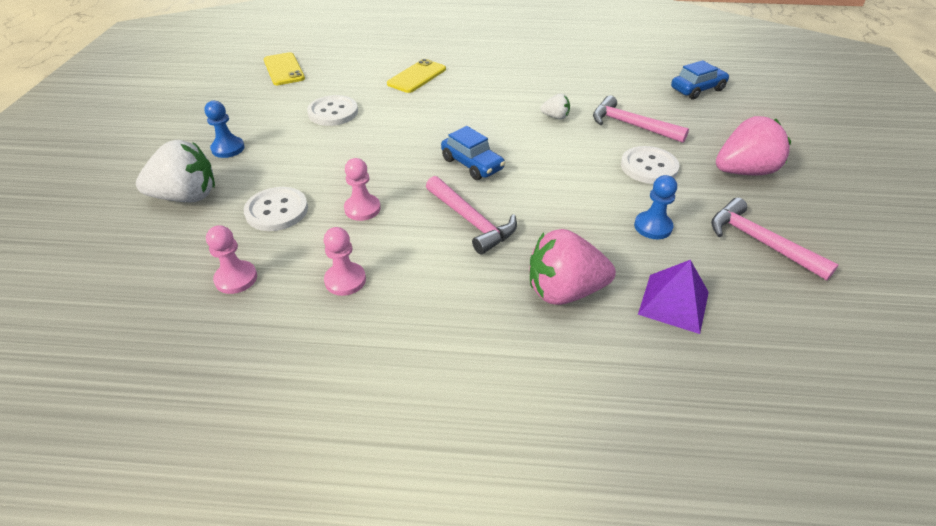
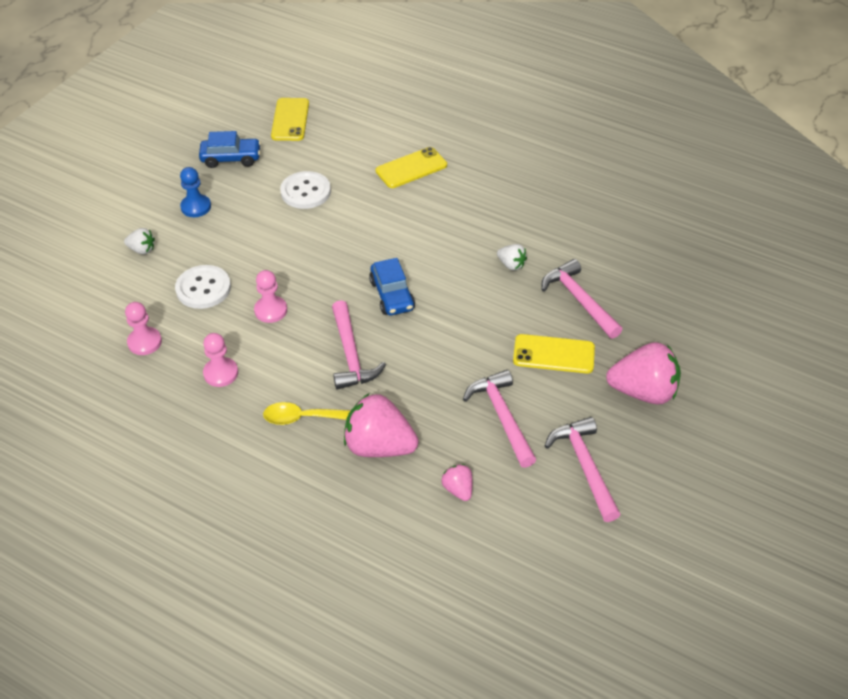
camera: 25 degrees right, 5 degrees up
(186, 197) = (142, 250): white strawberry -> white strawberry, size x0.49
(464, 293) = (302, 418): none -> yellow spoon
(649, 167) = (553, 354): white button -> yellow phone
(653, 227) = (502, 416): blue pawn -> pink hammer
(673, 303) = (458, 489): purple pyramid -> pink strawberry
(697, 89) = (693, 277): blue car -> blue car (231, 158)

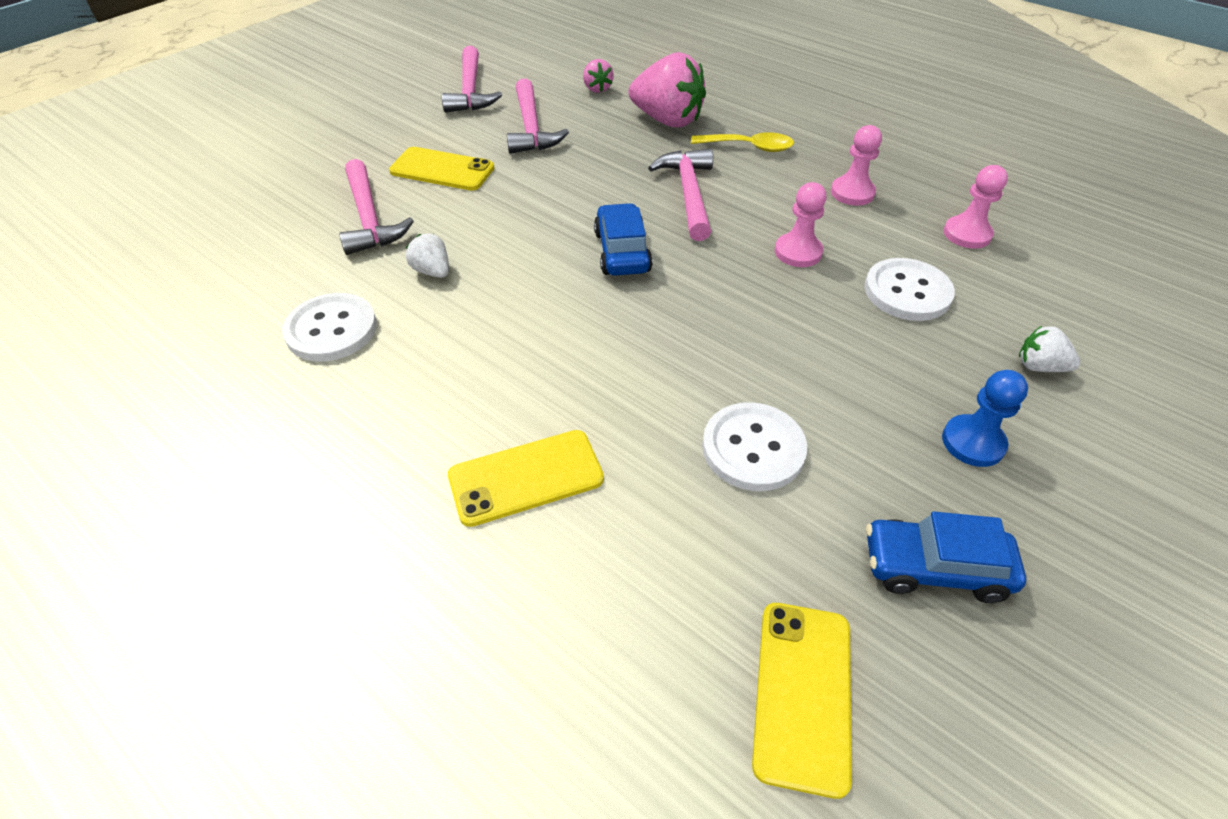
camera: 170 degrees left, 0 degrees up
(548, 221) = (331, 329): none -> white button
(643, 391) = (369, 132): pink strawberry -> none

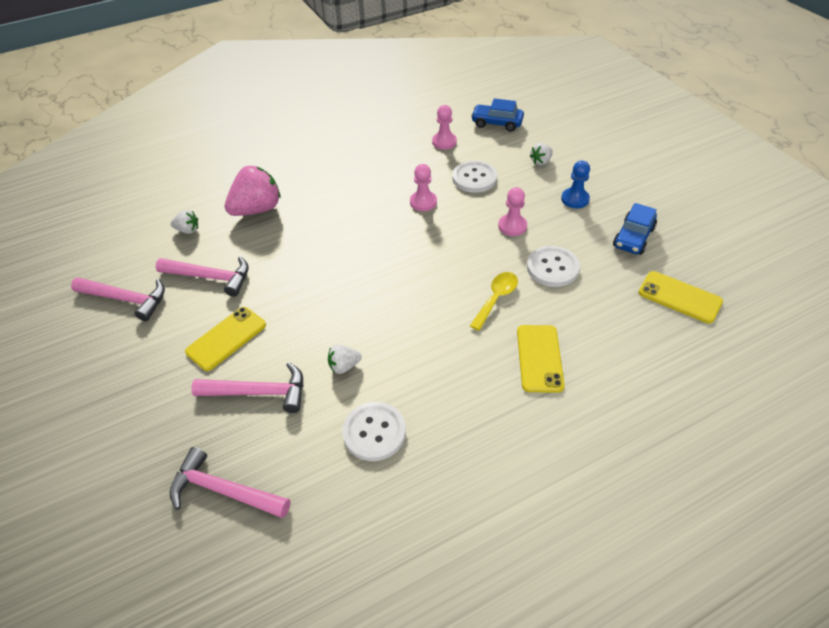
camera: 65 degrees left, 0 degrees up
(597, 89) = (188, 230): pink strawberry -> white strawberry
(622, 252) = (380, 270): blue car -> blue car (497, 123)
(688, 194) = (343, 225): pink hammer -> pink hammer (224, 490)
(749, 147) = (315, 185): yellow spoon -> yellow spoon (496, 298)
(852, 193) = (386, 164): pink pawn -> pink pawn (512, 226)

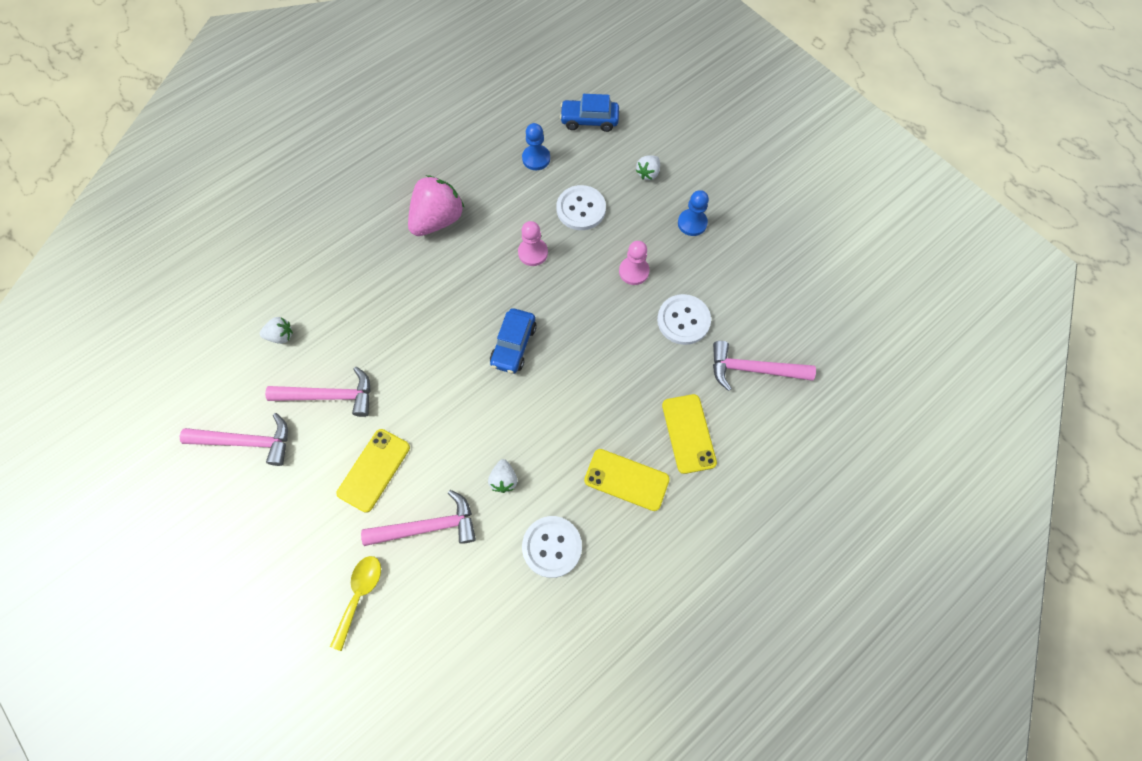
camera: 15 degrees left, 20 degrees up
(224, 490) = (429, 637): pink hammer -> pink hammer (752, 369)
(257, 209) = (351, 293): pink strawberry -> pink strawberry (438, 220)
(344, 366) = (504, 479): white strawberry -> white strawberry turned 60 degrees counterclockwise
(444, 142) = (536, 158): pink pawn -> blue pawn
(496, 298) = (635, 369): yellow spoon -> yellow spoon (360, 594)
(633, 237) = (757, 267): blue car -> blue car (513, 345)
(679, 297) = (809, 336): yellow phone -> yellow phone (626, 479)

